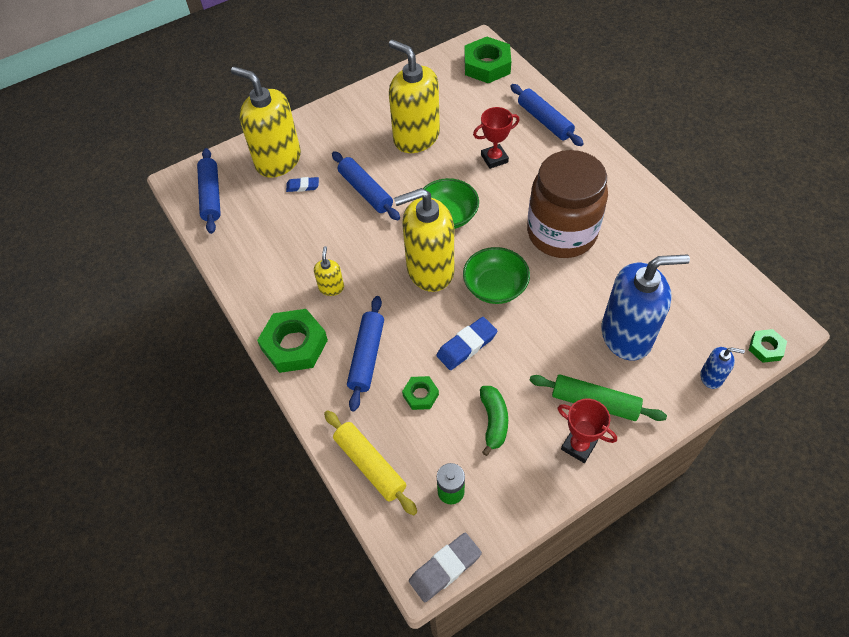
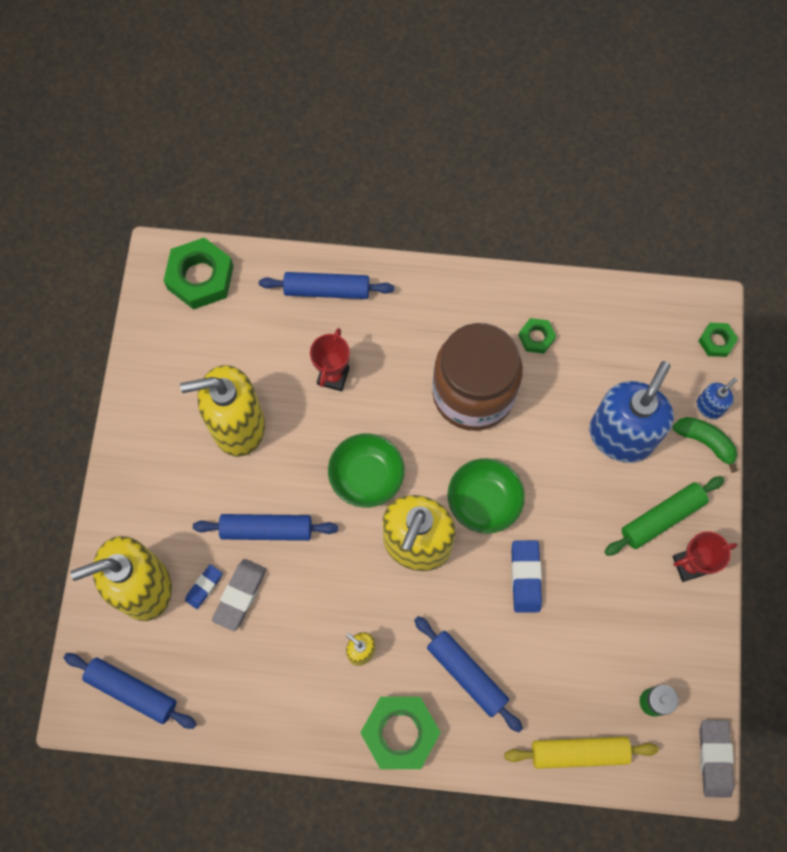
camera: 55 degrees left, 15 degrees up
(313, 206) = (240, 595): none -> grey eraser
(420, 395) = (544, 656): green nut -> green nut (536, 337)
(493, 421) = (616, 615): green banana -> green banana (705, 442)

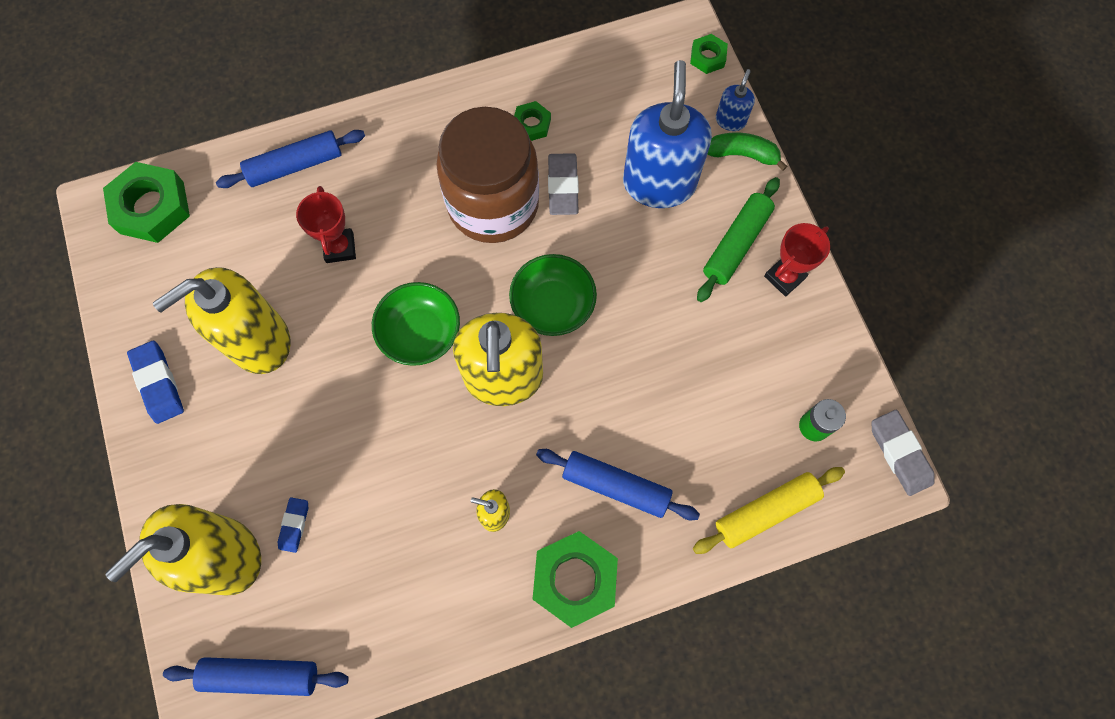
camera: 25 degrees left, 0 degrees up
(240, 595) = (338, 516): grey eraser -> grey eraser (563, 187)
(266, 530) = (337, 434): blue rolling pin -> none
(525, 577) = (630, 361): blue eraser -> blue eraser (158, 383)

